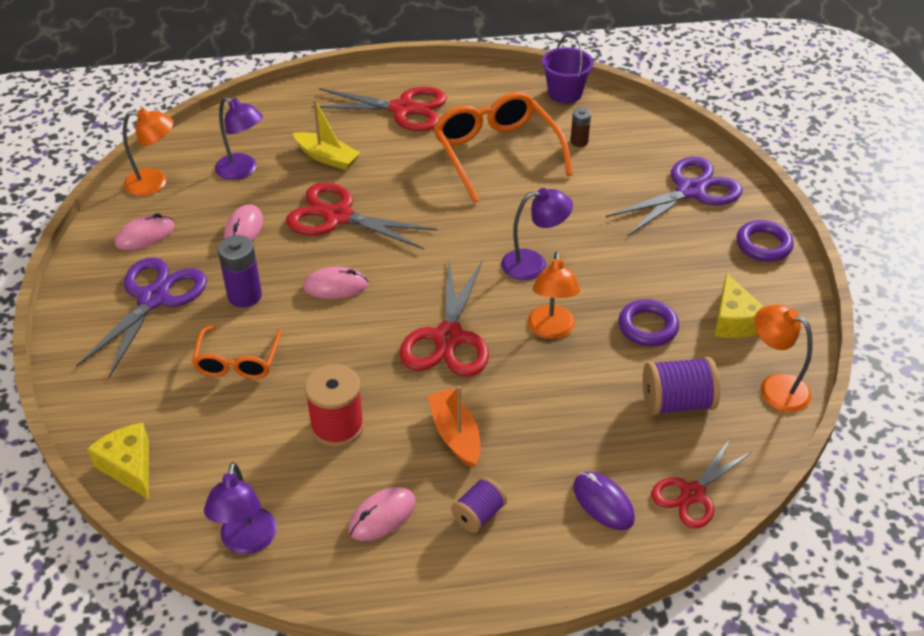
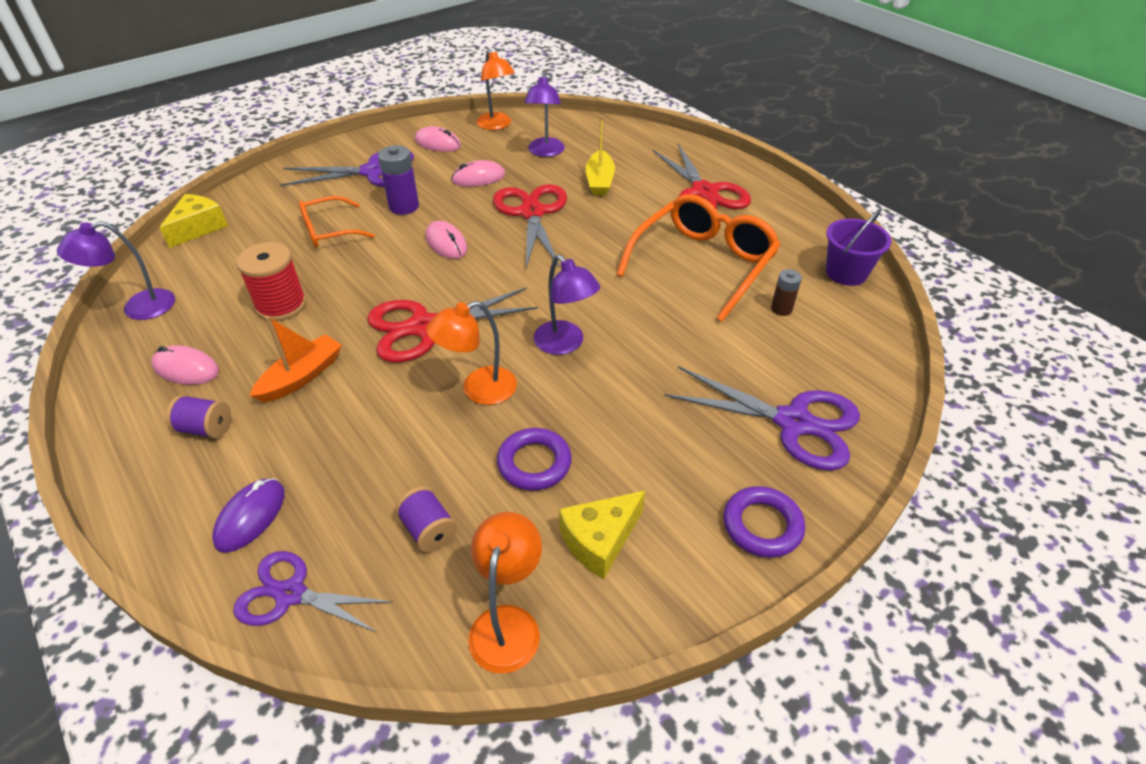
camera: 60 degrees right, 0 degrees up
(677, 402) = (429, 530): purple spool -> purple spool, size x0.64
(692, 494) = (291, 594): red scissors -> purple scissors

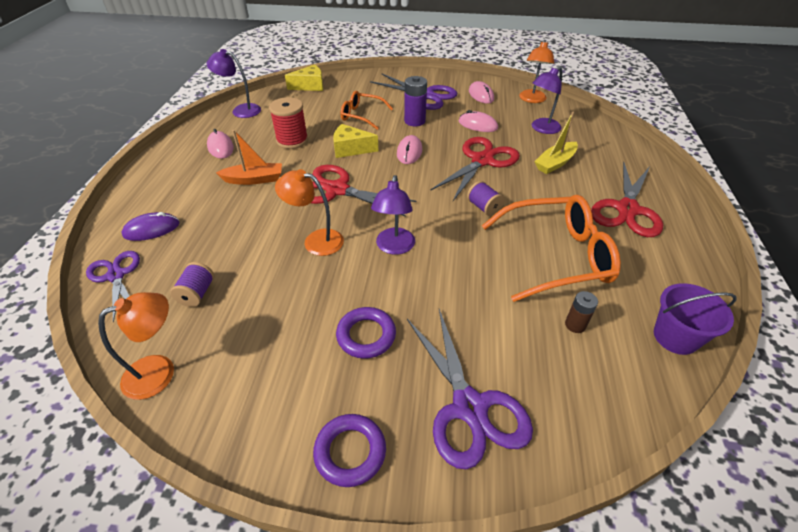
camera: 45 degrees right, 0 degrees up
(205, 428) = (191, 178): purple spool -> purple spool (483, 207)
(534, 463) = (286, 300): purple ring -> purple ring (366, 335)
(599, 540) = (255, 370): yellow cheese -> yellow cheese (351, 149)

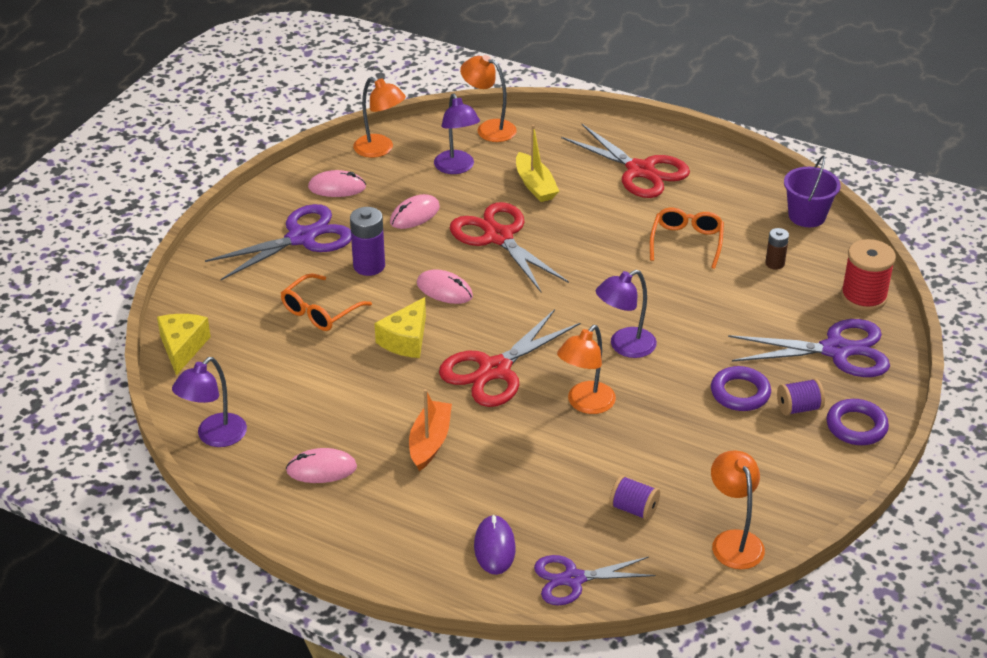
camera: 70 degrees left, 5 degrees down
(292, 140) = (348, 392): red spool -> red spool (863, 297)
(394, 247) = (624, 346): purple lamp -> purple lamp turned 120 degrees clockwise
(483, 207) = (589, 264): purple spool -> purple spool (798, 408)
(556, 256) = (686, 242): orange glasses -> orange glasses, size x0.57
(598, 131) = (489, 128): none -> orange lamp

